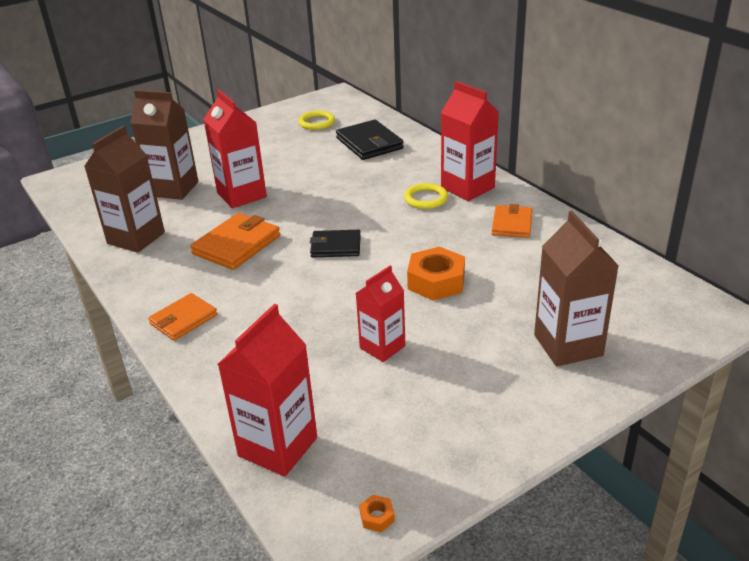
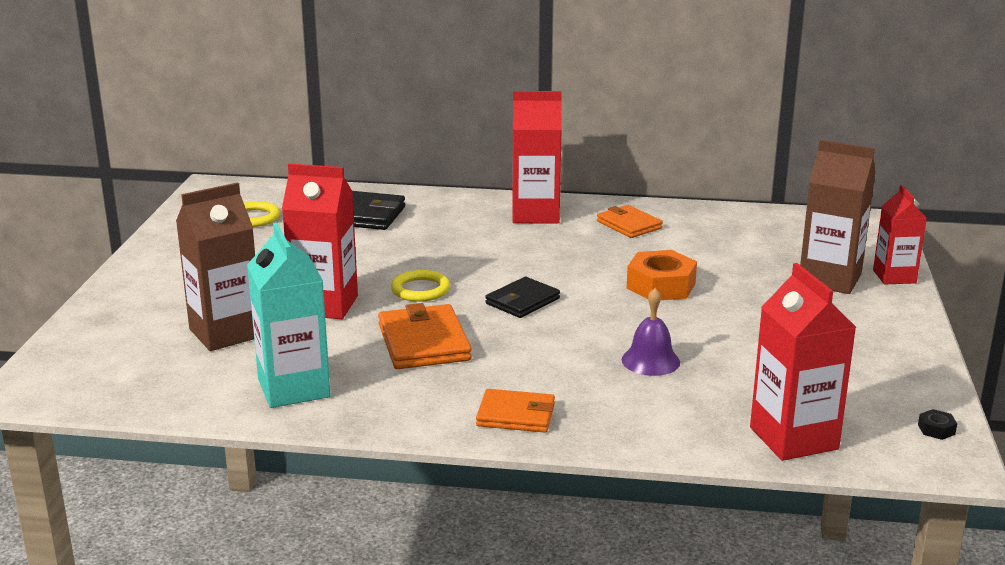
camera: 50 degrees left, 10 degrees down
(136, 238) = (294, 388): brown carton -> turquoise carton
(183, 319) = (516, 415): orange wallet -> orange wallet turned 75 degrees counterclockwise
(317, 331) = (650, 361): none -> purple bell
(377, 517) = (936, 429): orange nut -> black nut
(382, 347) = (720, 343): red carton -> red carton (894, 277)
(426, 199) = (518, 236): yellow ring -> yellow ring (420, 290)

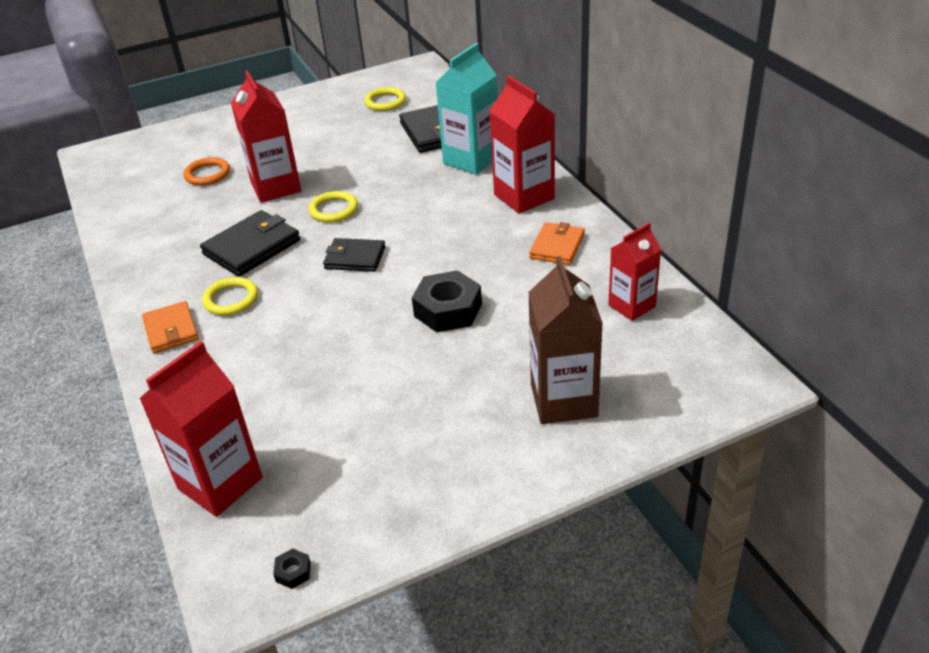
camera: 60 degrees right, 15 degrees up
(225, 333) = (207, 174): brown carton -> orange ring
(294, 388) = (152, 230): turquoise carton -> turquoise carton (471, 160)
(424, 342) = (252, 247): orange wallet -> black wallet
(505, 373) = (231, 299): none -> yellow ring
(650, 361) = (302, 357): purple bell -> none
(661, 286) = (448, 310): orange nut -> black nut
(894, 277) = (616, 442): red carton -> red carton (631, 306)

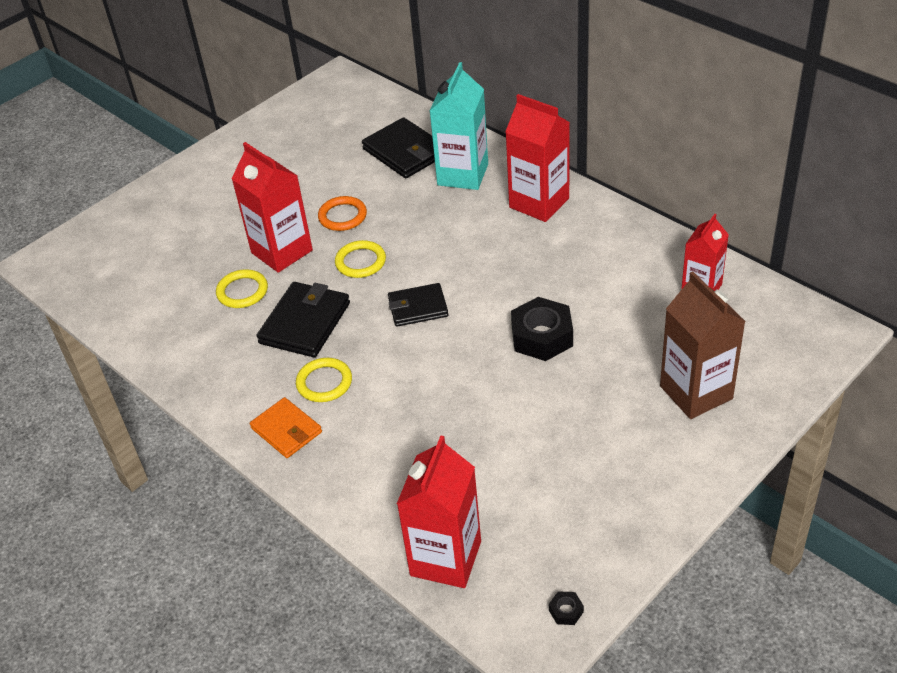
camera: 20 degrees left, 5 degrees up
(207, 174) = (195, 254): orange ring -> orange ring (342, 216)
(385, 102) = (330, 127): yellow ring -> yellow ring (242, 291)
(557, 246) = (601, 247): orange wallet -> none

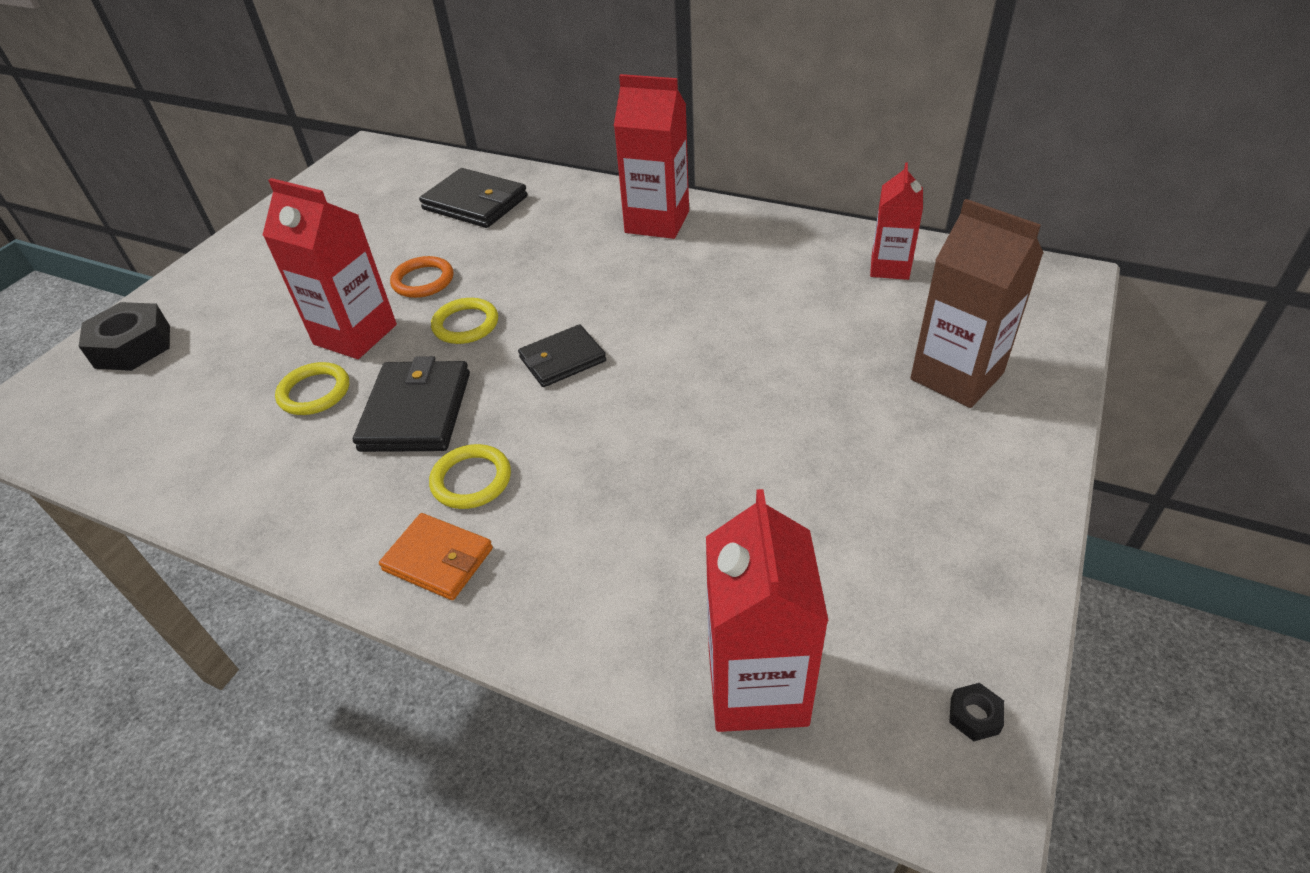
camera: 20 degrees left, 0 degrees up
(463, 174) = (554, 212): turquoise carton -> none
(542, 336) = (735, 357): black nut -> black nut (133, 346)

